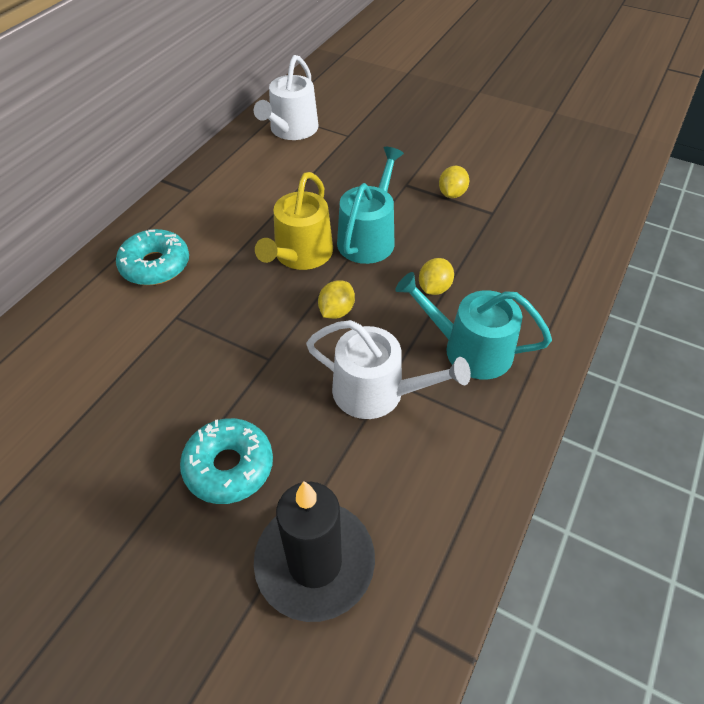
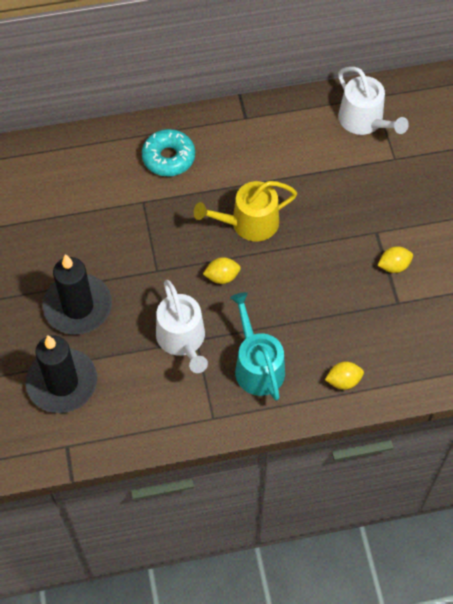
camera: 50 degrees right, 10 degrees up
(229, 466) = (78, 306): turquoise donut -> black candle
(291, 130) = (364, 121): white watering can -> white watering can turned 105 degrees counterclockwise
(368, 237) = (300, 248): turquoise watering can -> none
(434, 288) = (290, 315): yellow lemon -> yellow lemon (343, 381)

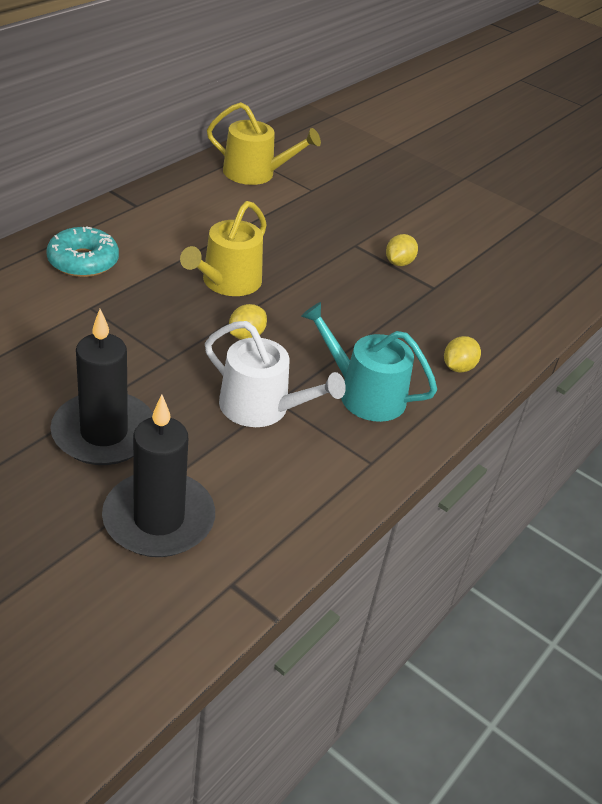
camera: 45 degrees left, 20 degrees down
(364, 121) = (255, 173): white watering can -> yellow watering can

